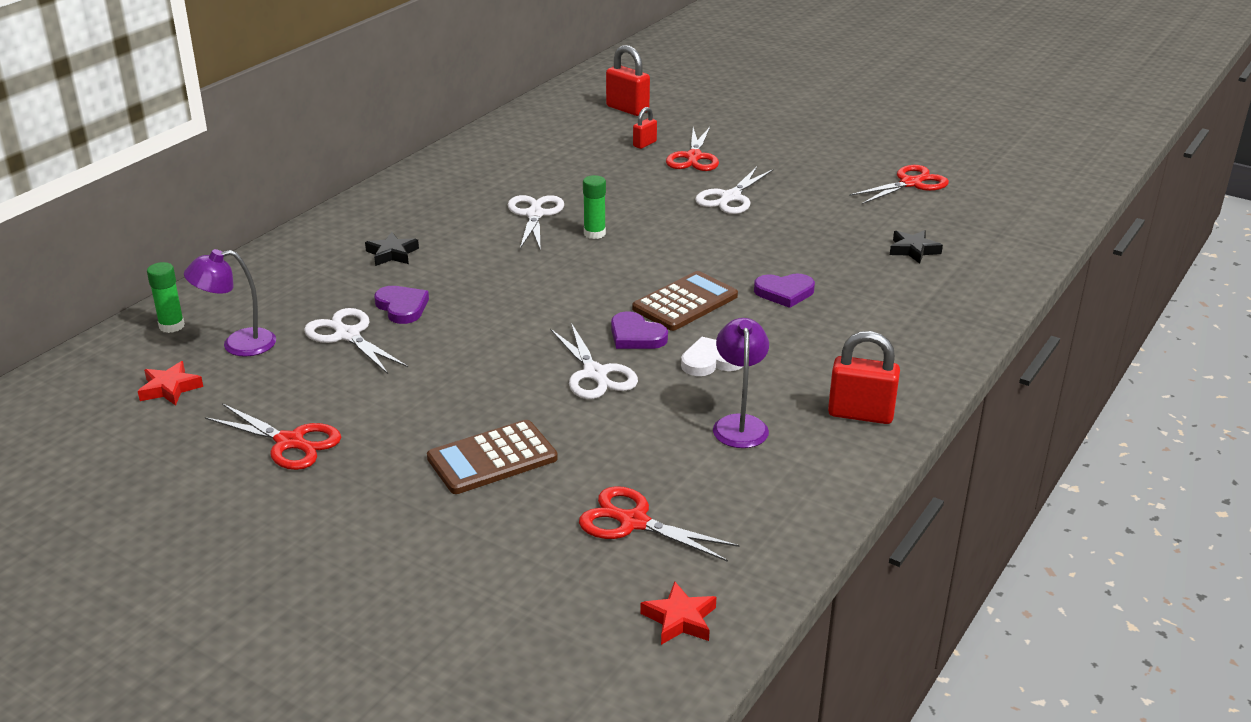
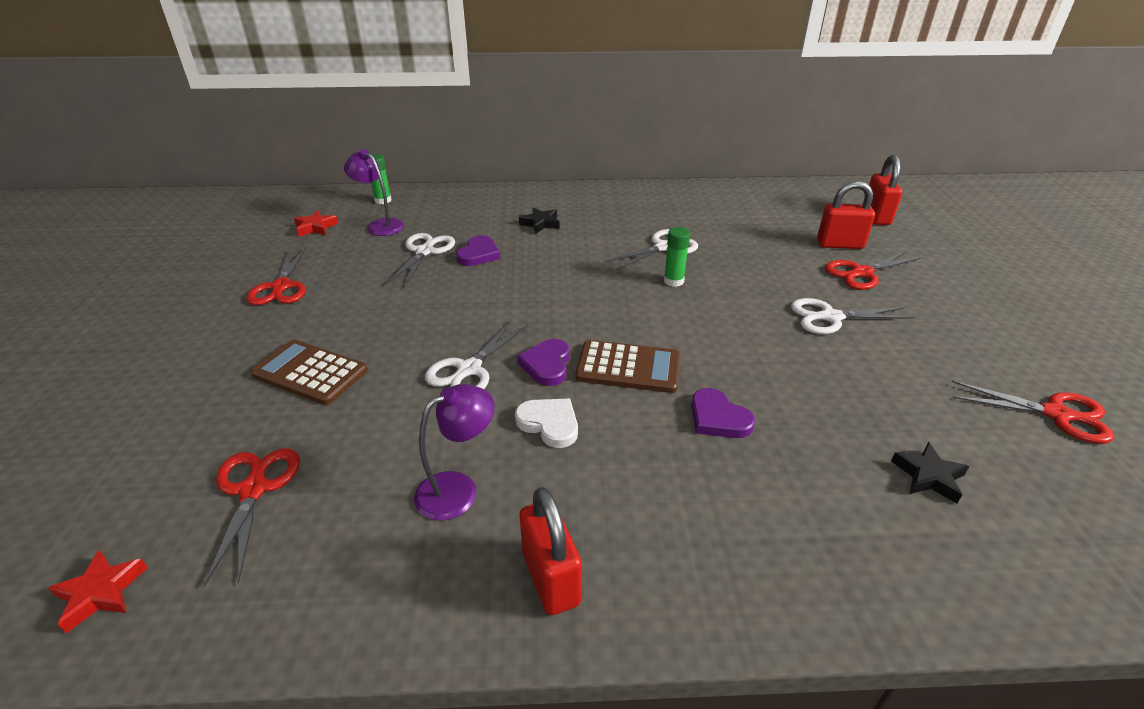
camera: 55 degrees right, 5 degrees up
(644, 144) = (839, 244): red padlock -> red padlock, size x1.78

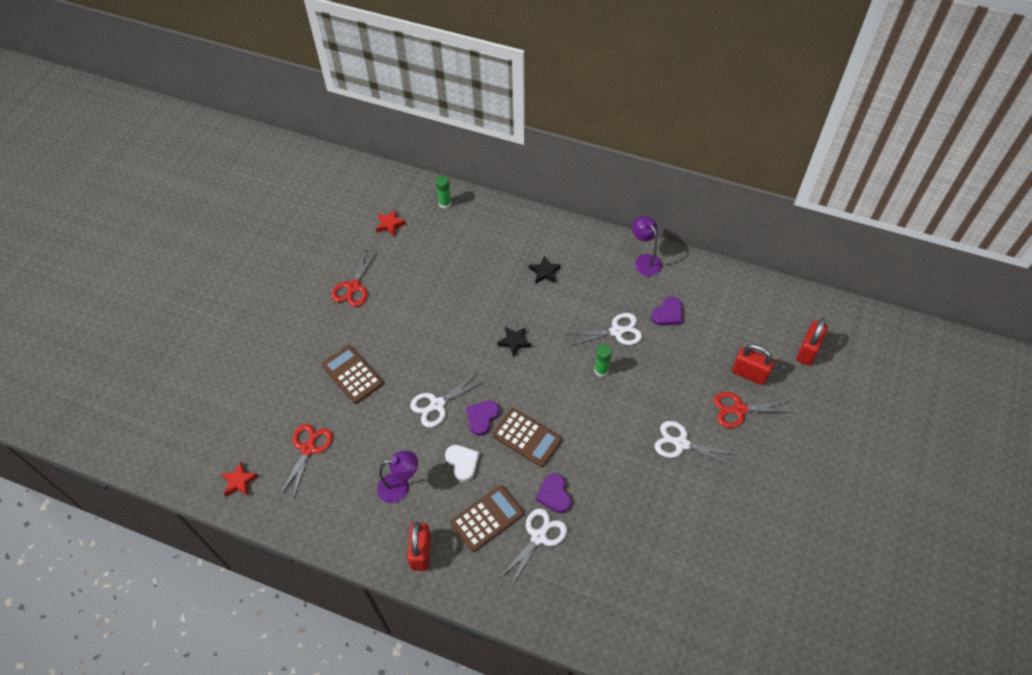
camera: 25 degrees right, 20 degrees up
(380, 225) = (433, 236): purple lamp -> purple lamp (644, 260)
(424, 252) = (452, 279): white scissors -> white scissors (539, 537)
(479, 254) = (486, 294): purple heart -> purple heart (668, 313)
(638, 483) = (487, 518): none -> brown calculator
(928, 476) = (638, 576): black star -> black star (514, 342)
(1056, 414) = (751, 570): red scissors -> none

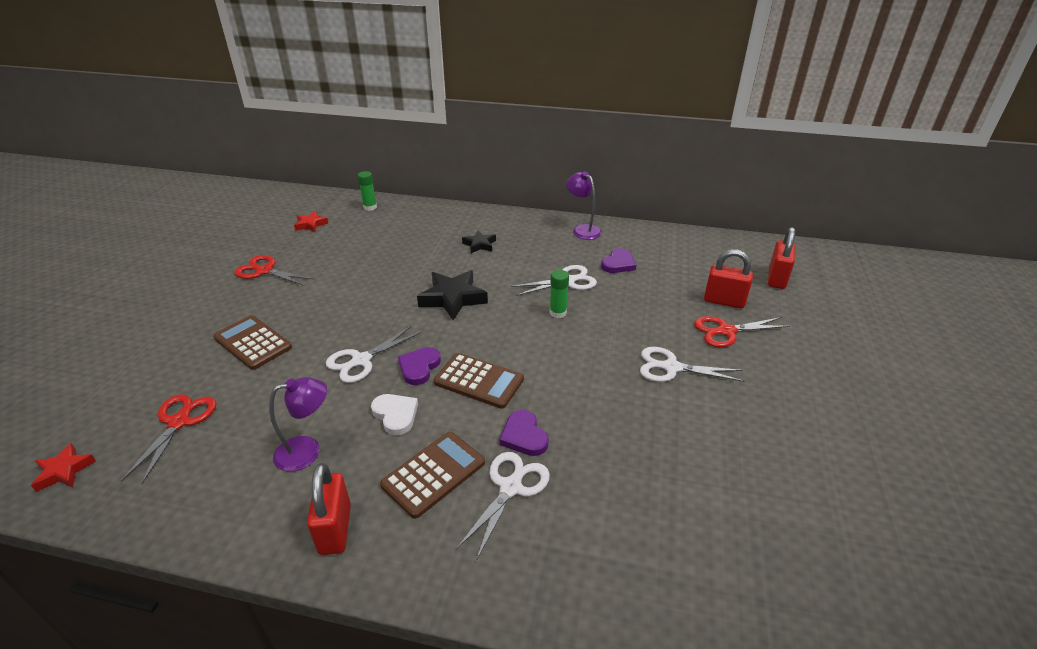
camera: 10 degrees left, 20 degrees down
(353, 287) = (264, 271): red scissors -> red scissors turned 105 degrees clockwise
(514, 342) = (453, 298): black star -> black star, size x1.76

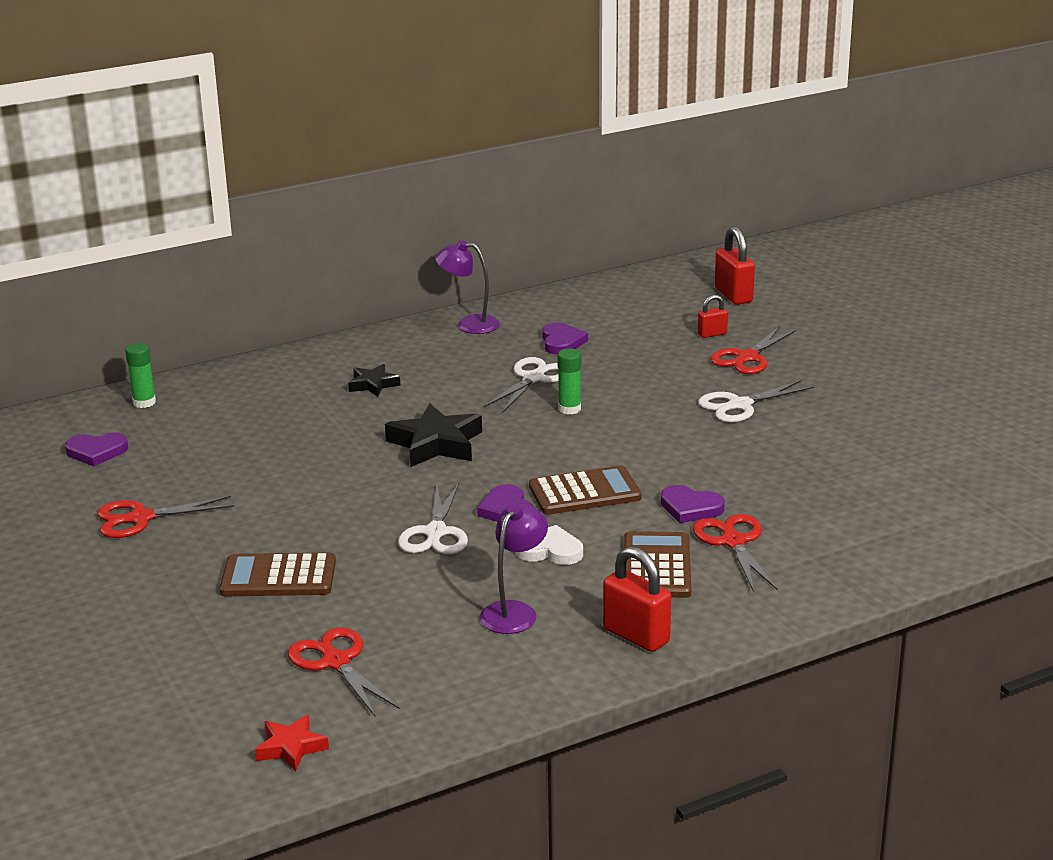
camera: 40 degrees left, 10 degrees down
(310, 224) = (96, 452): red star -> purple heart
(510, 487) = (733, 542): white scissors -> red scissors
(724, 301) = (712, 334): red padlock -> red padlock, size x0.56

